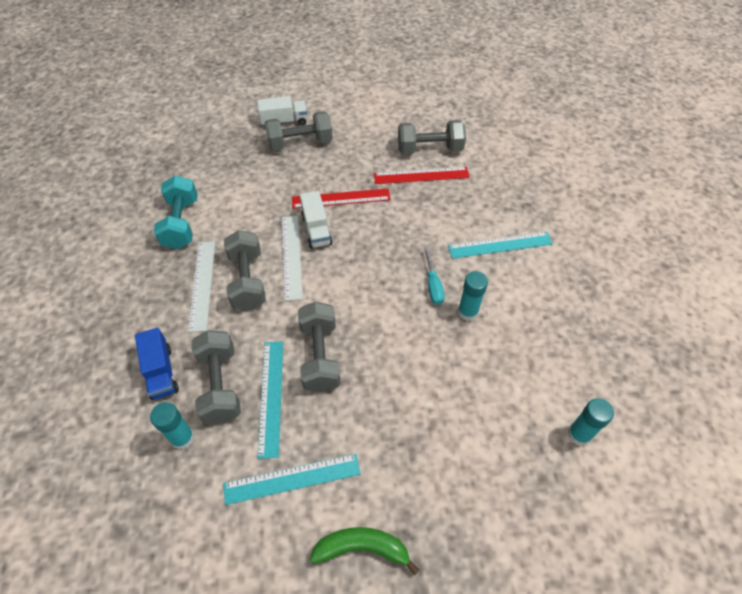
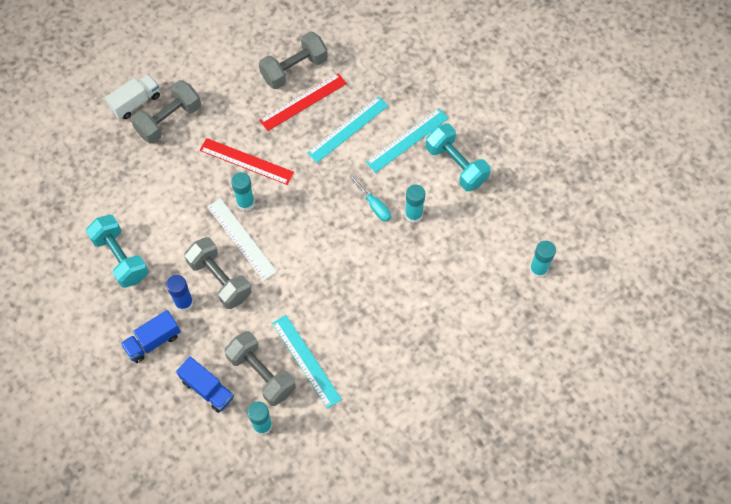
camera: 30 degrees left, 10 degrees up
(150, 303) = (153, 341): none -> blue truck
(202, 284) = (184, 302): white ruler -> blue glue stick
(292, 479) = (361, 408): turquoise ruler -> turquoise ruler (348, 129)
(316, 230) = (245, 203): white truck -> turquoise glue stick
(320, 356) = (322, 310): grey dumbbell -> none
(341, 198) = (246, 161): red ruler -> red ruler turned 60 degrees clockwise
(362, 548) = (436, 423): green banana -> none
(538, 287) = (456, 165): none -> turquoise dumbbell

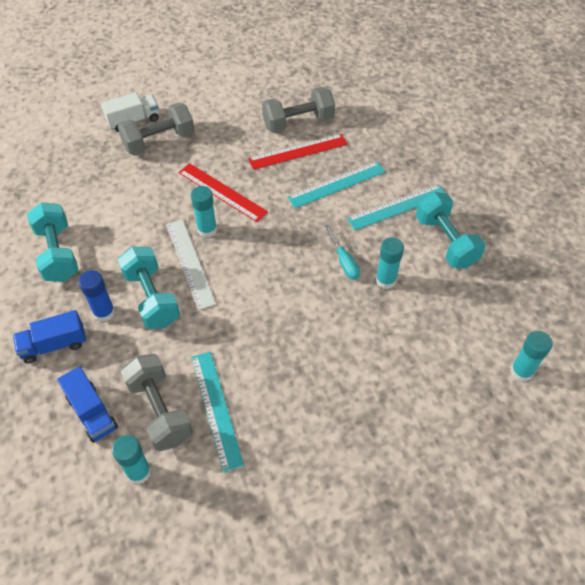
camera: 15 degrees right, 10 degrees down
(220, 279) = (151, 298): grey dumbbell -> turquoise dumbbell

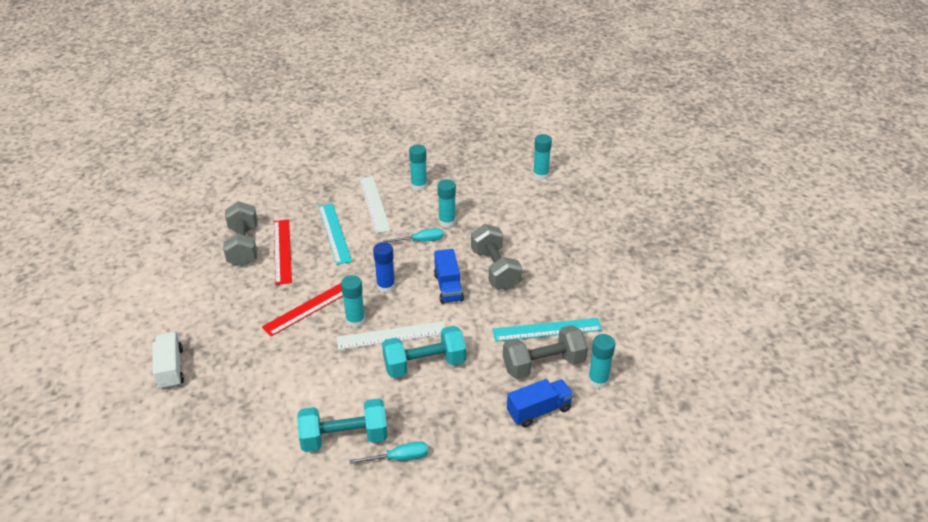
camera: 80 degrees left, 15 degrees down
(33, 298) = (399, 458): none -> turquoise screwdriver
(54, 345) = (461, 439): blue truck -> blue truck (448, 287)
(104, 312) = (432, 400): blue glue stick -> blue glue stick (386, 287)
(159, 141) = (216, 349): grey dumbbell -> grey dumbbell (495, 269)
(397, 207) = (374, 204): turquoise ruler -> white ruler
(445, 241) = (419, 186): turquoise dumbbell -> turquoise glue stick

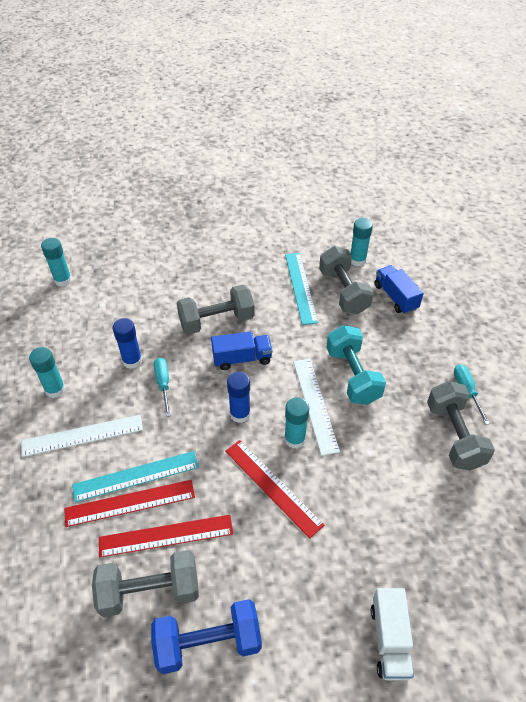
camera: 90 degrees left, 10 degrees up
(170, 369) = (389, 639): white truck -> white truck turned 75 degrees counterclockwise
(200, 275) = (208, 642): none -> blue dumbbell
(312, 232) = (130, 503): none -> red ruler
(344, 438) = (454, 435): turquoise dumbbell -> grey dumbbell
(447, 222) = (132, 361): turquoise glue stick -> blue glue stick

